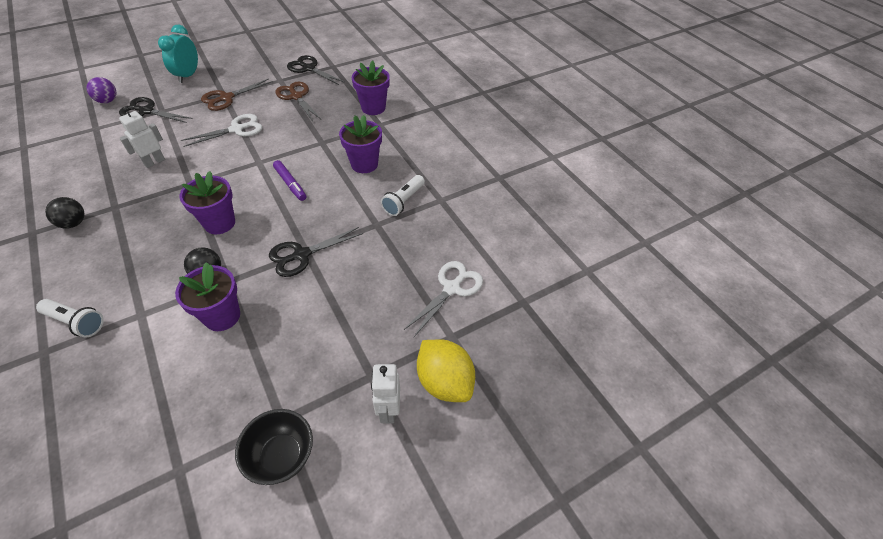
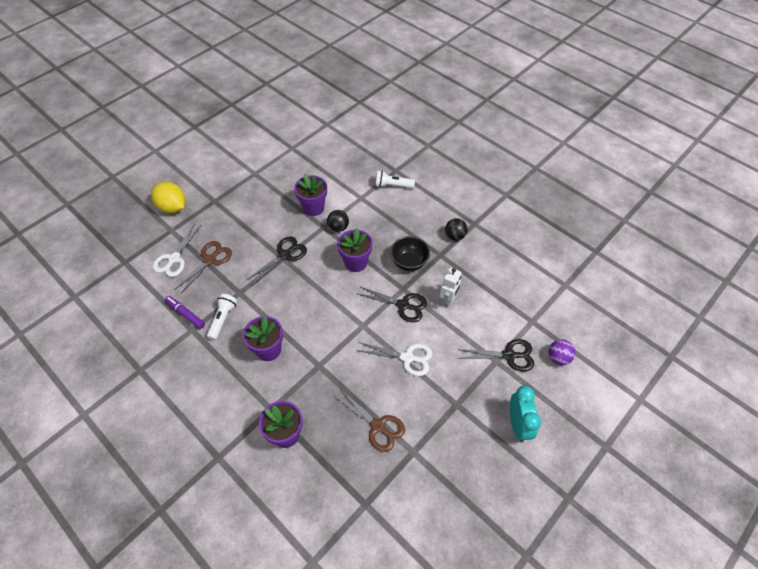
camera: 165 degrees right, 5 degrees up
(226, 98) = (449, 400): brown scissors -> brown scissors (210, 260)
(236, 129) = (407, 358): white scissors -> white scissors turned 120 degrees counterclockwise
(282, 456) = (247, 162): black bowl -> black bowl (409, 262)
(290, 184) = (323, 310): purple marker -> purple marker (185, 314)
(309, 68) = (392, 488): black scissors -> black scissors (403, 305)
(388, 410) = (201, 189): white robot -> none

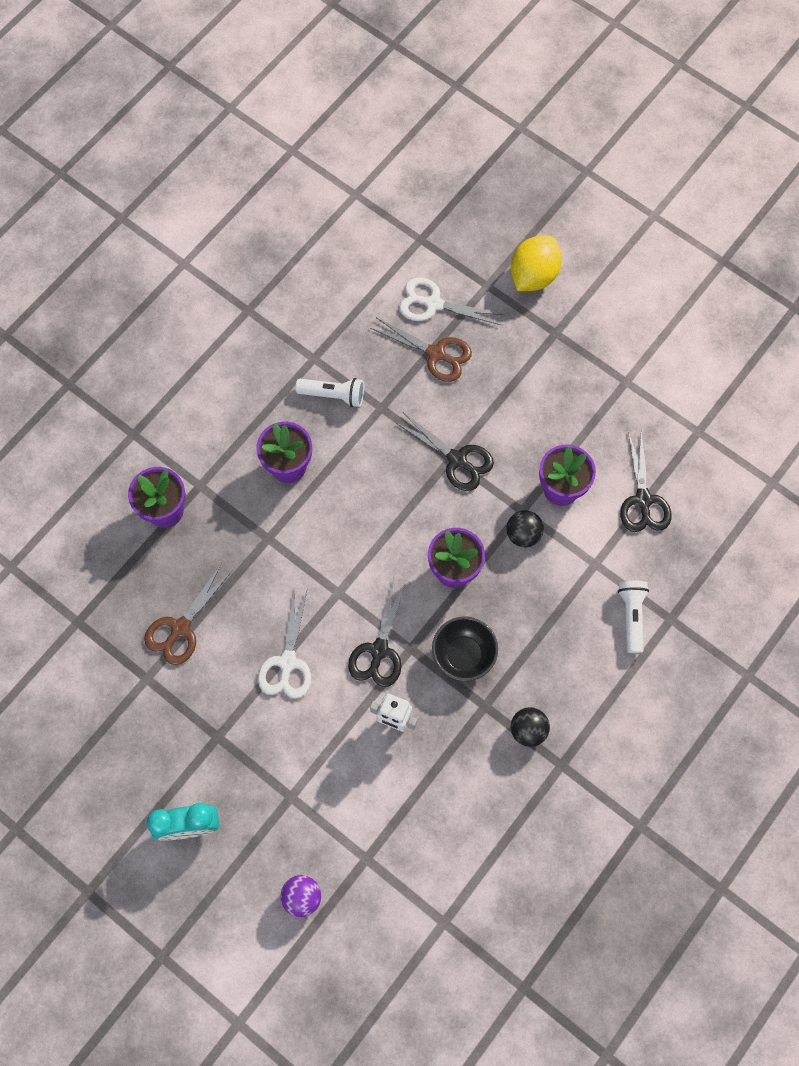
camera: 85 degrees right, 15 degrees up
(185, 314) = (338, 344): purple marker -> none
(509, 355) = (301, 817): black scissors -> black scissors (643, 500)

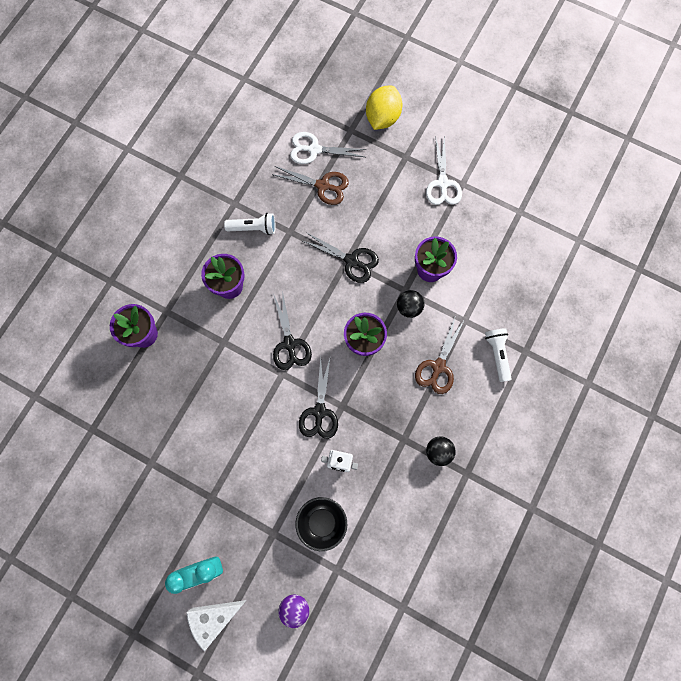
camera: 10 degrees left, 5 degrees up
(180, 628) = (170, 421): brown scissors -> brown scissors (438, 366)
(195, 891) = (214, 618): none -> white cheese
(287, 662) = (254, 432): white scissors -> white scissors (443, 183)
(463, 655) = (381, 404): black bowl -> black bowl (322, 522)
(643, 500) = (490, 268): black scissors -> black scissors (289, 344)

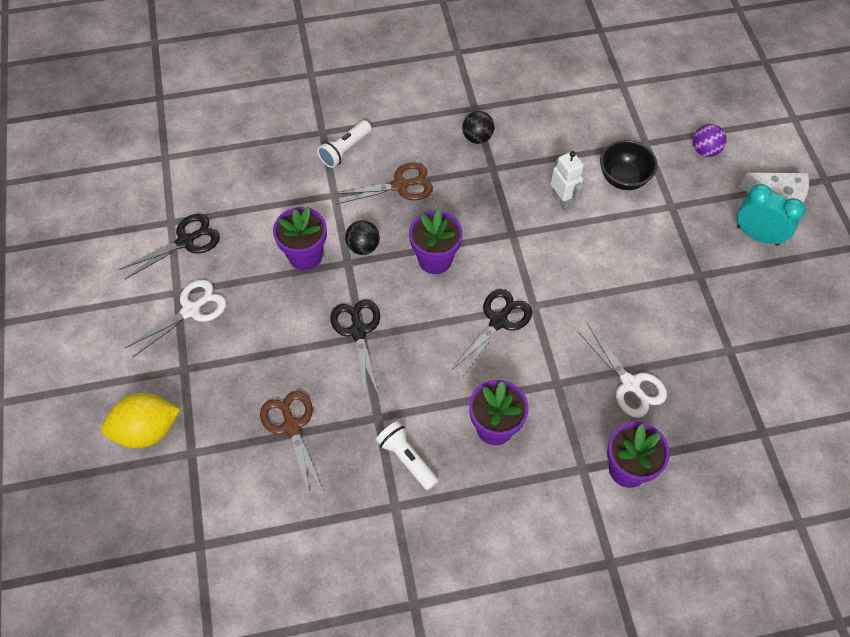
camera: 130 degrees left, 15 degrees down
(314, 149) = (250, 473): white scissors -> white scissors (630, 384)
(319, 411) = (536, 248): black scissors -> black scissors (185, 241)

